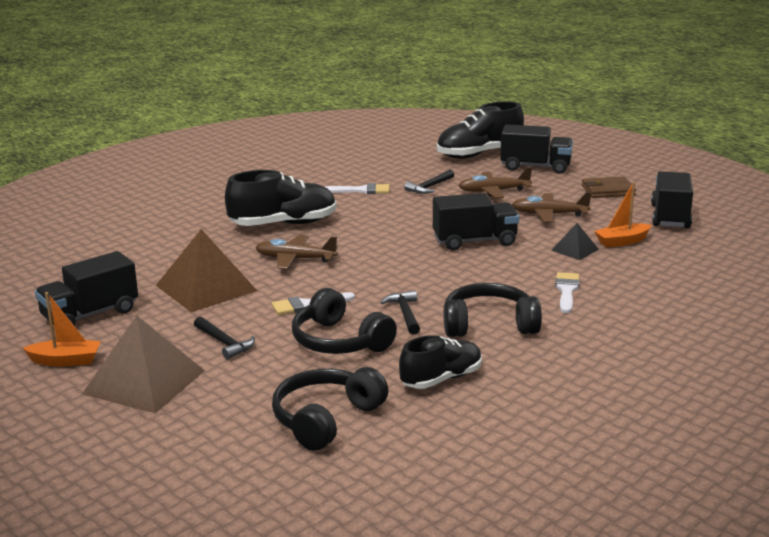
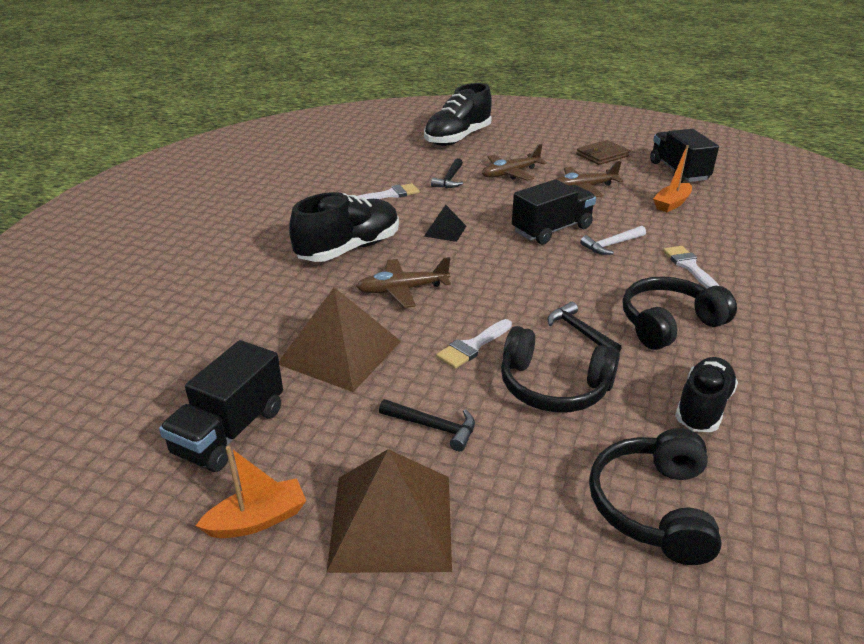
camera: 25 degrees left, 10 degrees up
(515, 262) = (611, 245): none -> white hammer
(535, 167) = (519, 143): black truck -> none
(575, 250) = (645, 220): black pyramid -> black pyramid (445, 231)

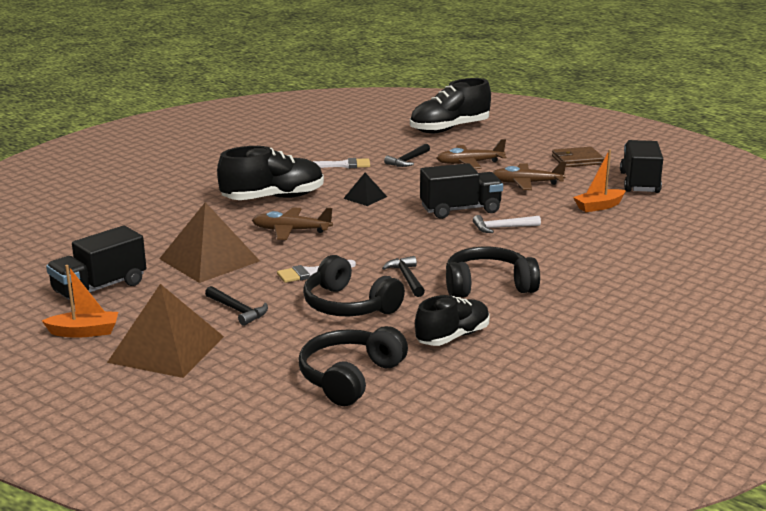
camera: 20 degrees right, 10 degrees down
(689, 266) = (555, 252): white brush -> none

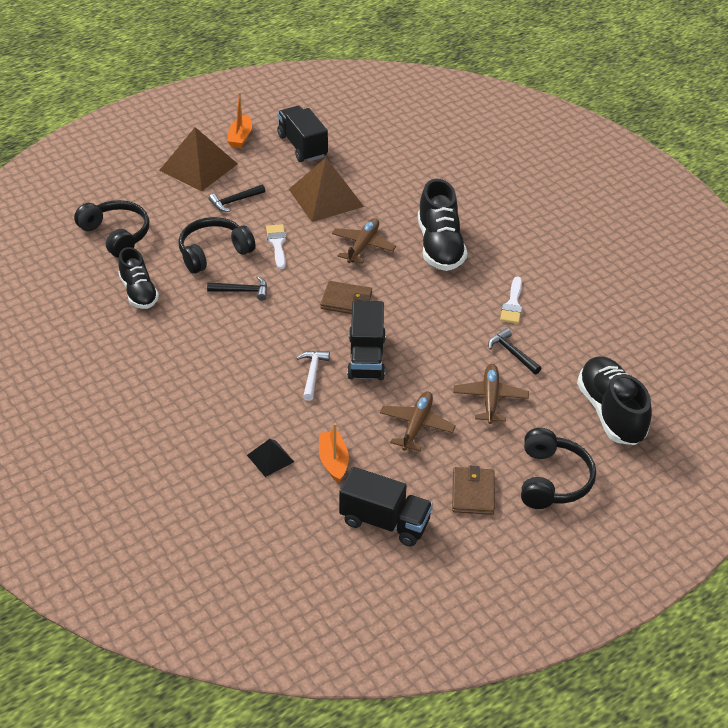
camera: 105 degrees right, 20 degrees up
(365, 197) = (421, 302): black pyramid -> black pyramid (270, 458)
(386, 227) = (346, 301): none -> brown wallet
(488, 286) = (205, 332): black headphones -> black headphones (552, 480)

